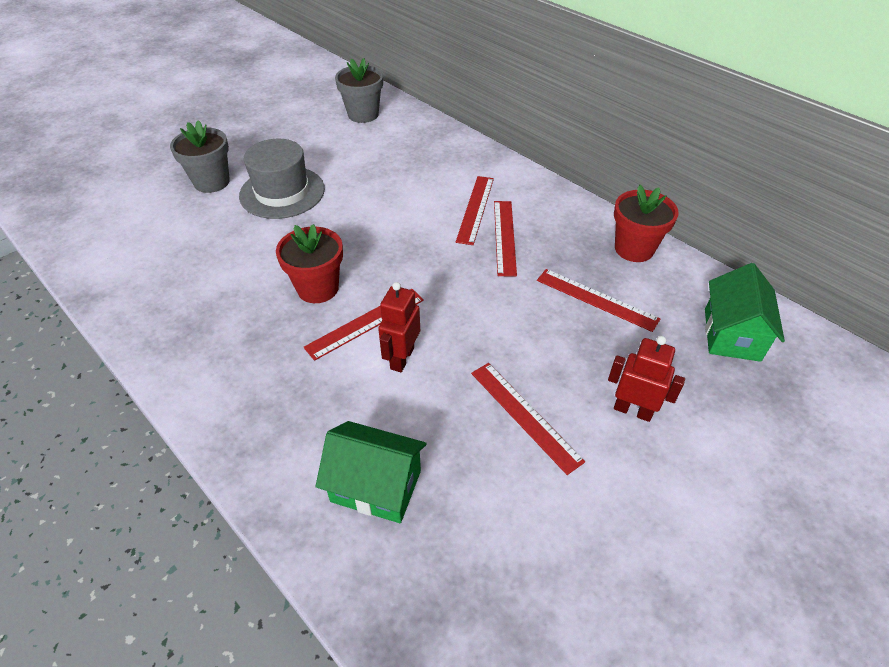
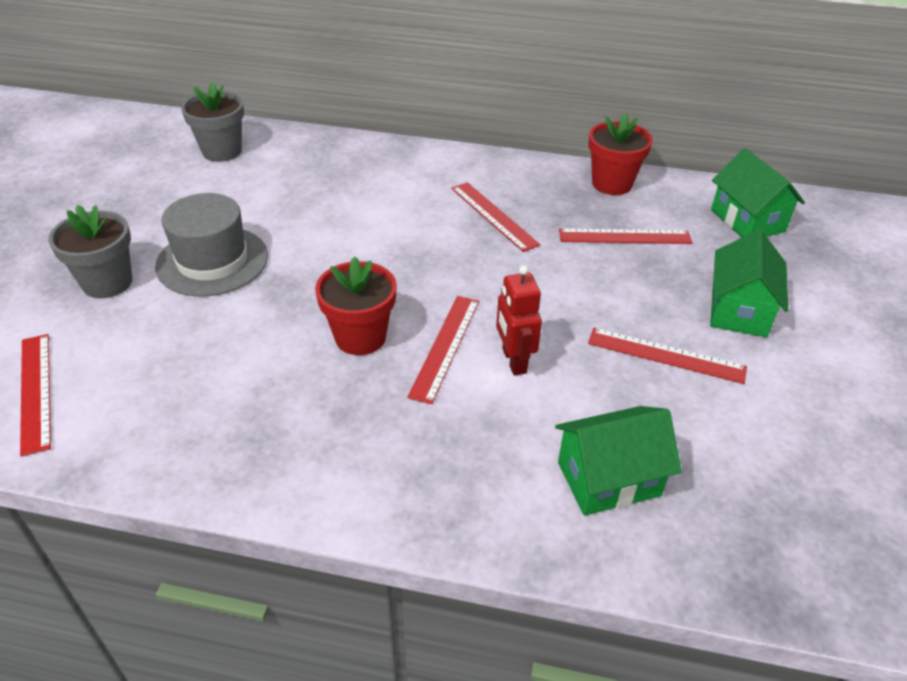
camera: 35 degrees left, 5 degrees down
(475, 209) = (440, 201): red ruler -> red ruler (35, 391)
(632, 410) = (739, 310): red robot -> green house

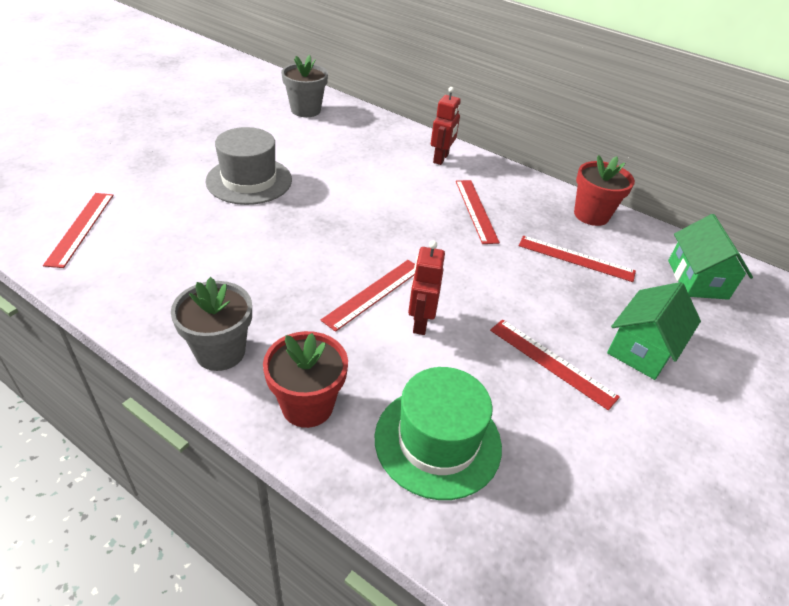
camera: 20 degrees right, 0 degrees up
(107, 283) = (172, 173): grey flower pot -> grey flower pot (220, 352)
(360, 337) = (315, 265): red flower pot -> red flower pot (307, 405)
(419, 166) = (441, 158): none -> red robot
(608, 479) = (437, 441): green house -> green hat

